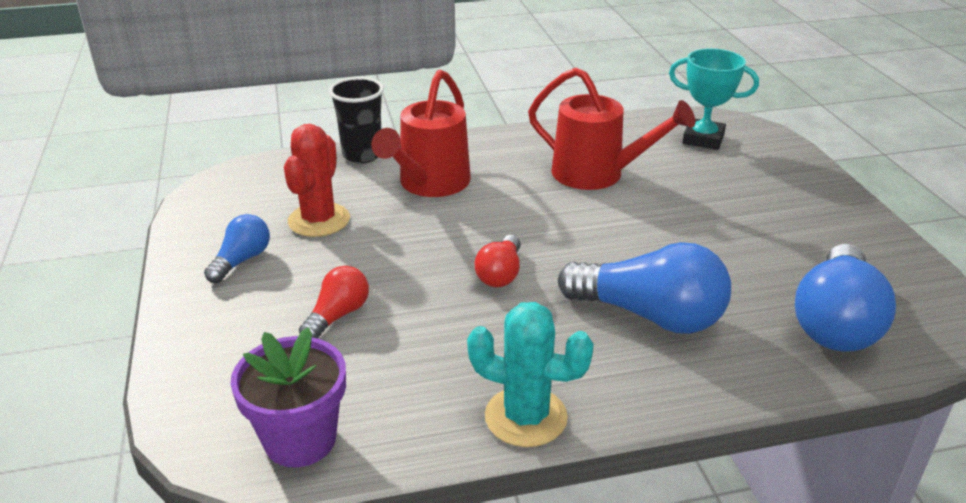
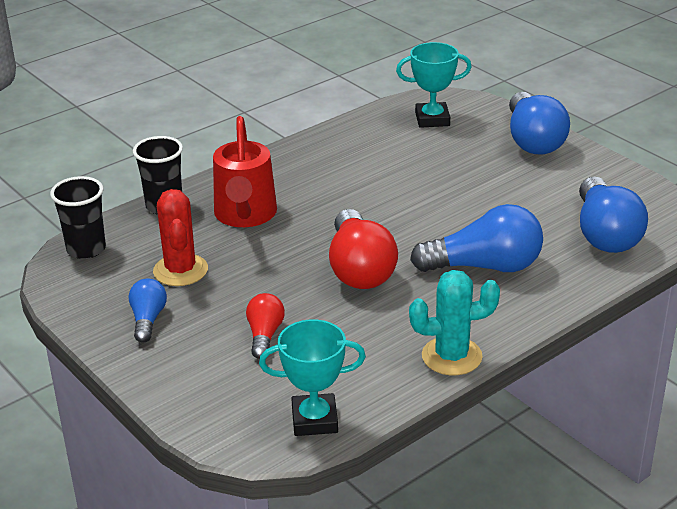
camera: 25 degrees left, 0 degrees up
(255, 175) = (86, 249): none -> black cup
(300, 440) = (314, 420): purple flower pot -> turquoise trophy
(500, 274) = (359, 269): red light bulb -> red light bulb, size x1.86
(598, 174) = (372, 171): red watering can -> none
(808, 188) = (533, 140): none -> blue light bulb

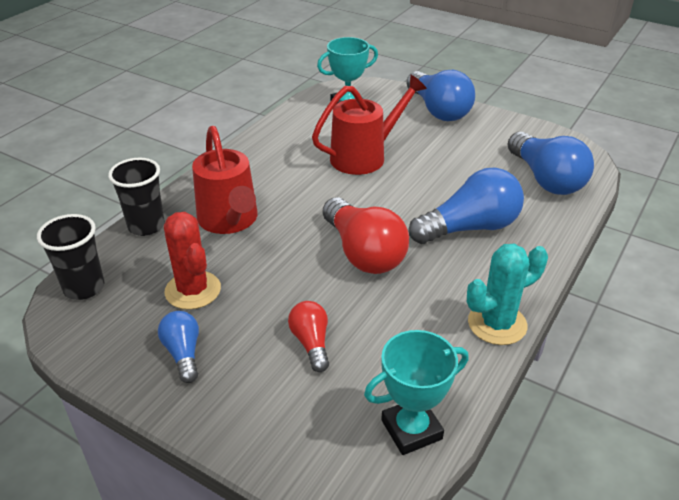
camera: 20 degrees left, 5 degrees up
(418, 176) = (365, 156): none -> red watering can

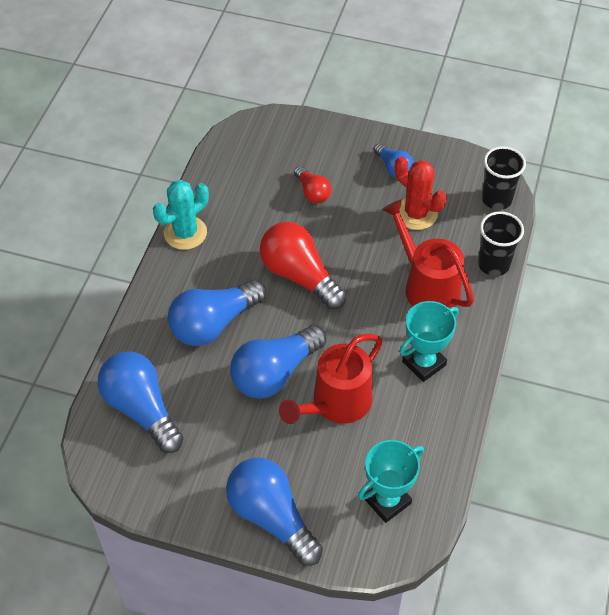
camera: 165 degrees right, 15 degrees up
(411, 429) = (233, 153): turquoise trophy -> turquoise trophy (424, 363)
(414, 183) = (275, 373): none -> blue light bulb

